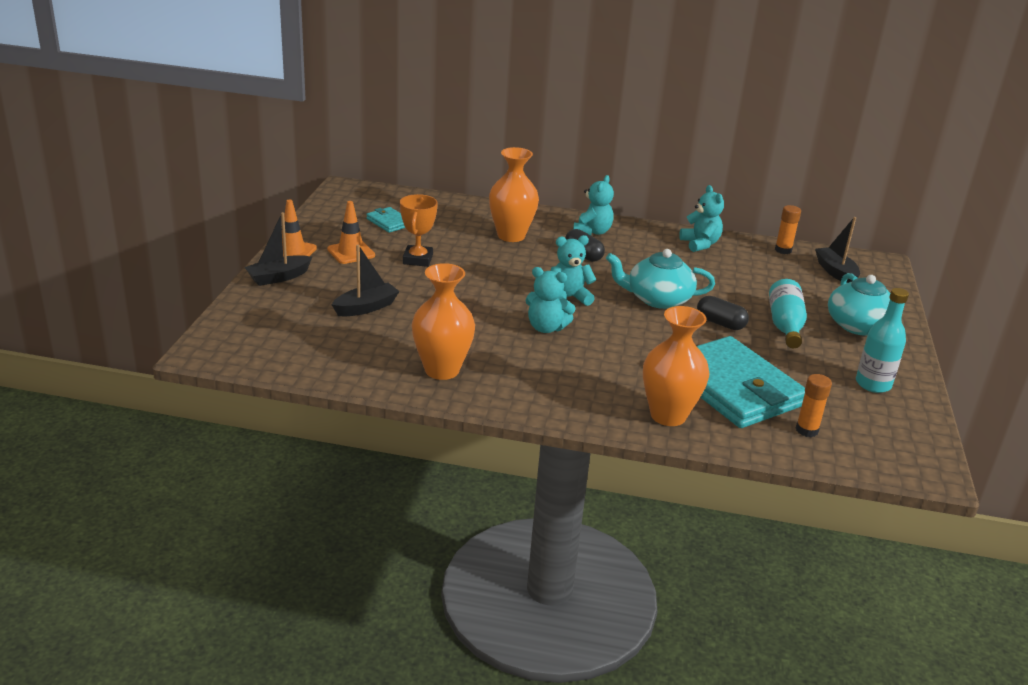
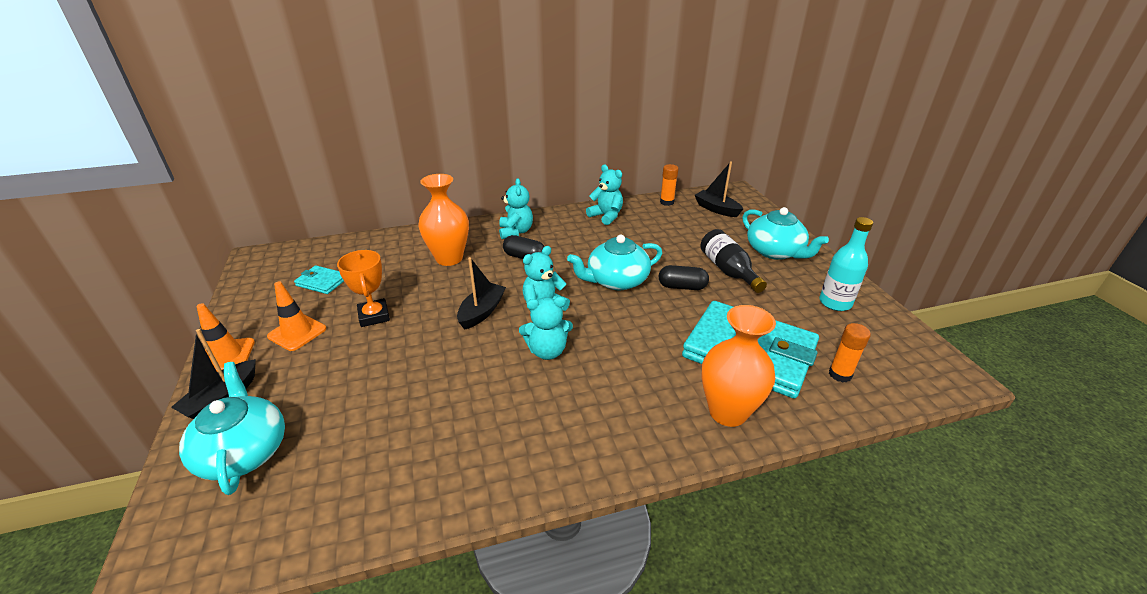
camera: 25 degrees left, 5 degrees up
(280, 312) = (244, 451): none -> turquoise teapot
(366, 307) = (348, 401): black boat -> black boat (482, 312)
(442, 370) = (479, 455): orange vase -> none
(785, 326) = (728, 270): turquoise bottle -> black bottle

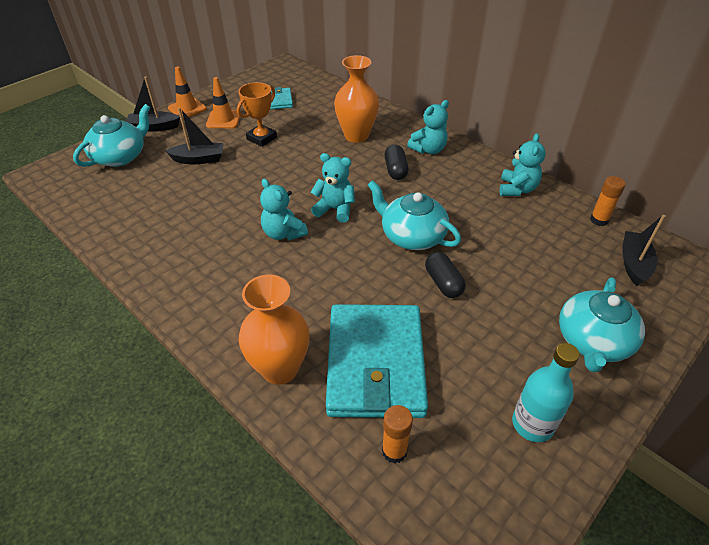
camera: 60 degrees right, 10 degrees up
(482, 312) = (304, 181): black boat -> black boat (199, 159)
(728, 270) = (508, 309): black bottle -> none

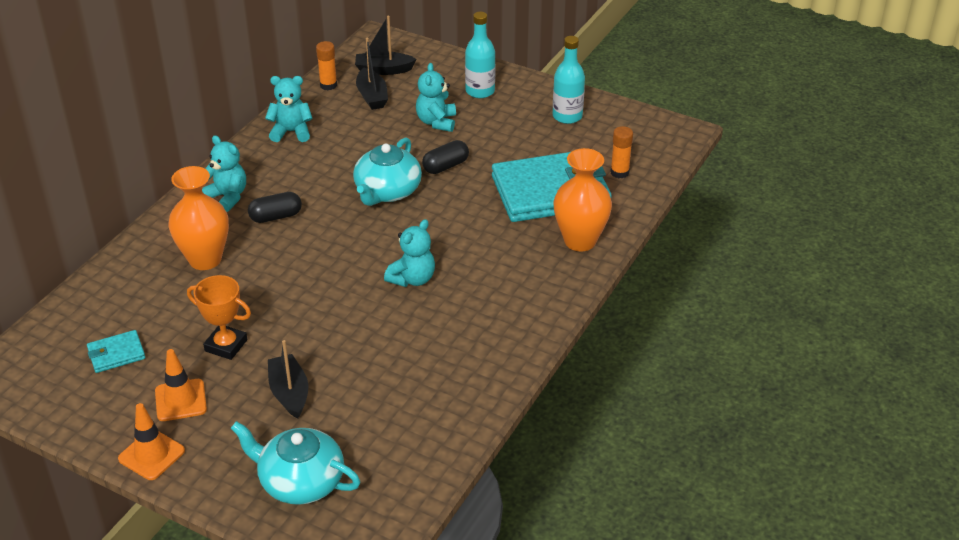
camera: 105 degrees left, 5 degrees down
(154, 127) = (214, 474): black boat -> black boat (372, 96)
(335, 209) = (361, 250): turquoise teddy bear -> turquoise teddy bear (436, 122)
(593, 341) = (480, 91): turquoise teapot -> turquoise bottle

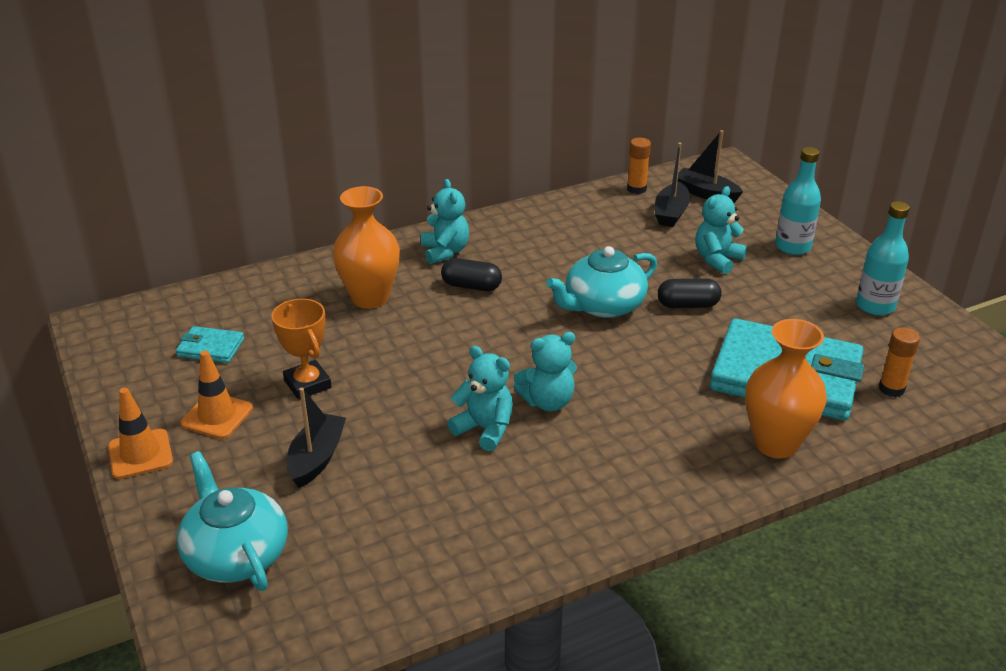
camera: 35 degrees right, 5 degrees down
(291, 132) = (560, 217): turquoise teddy bear -> turquoise teddy bear (485, 429)

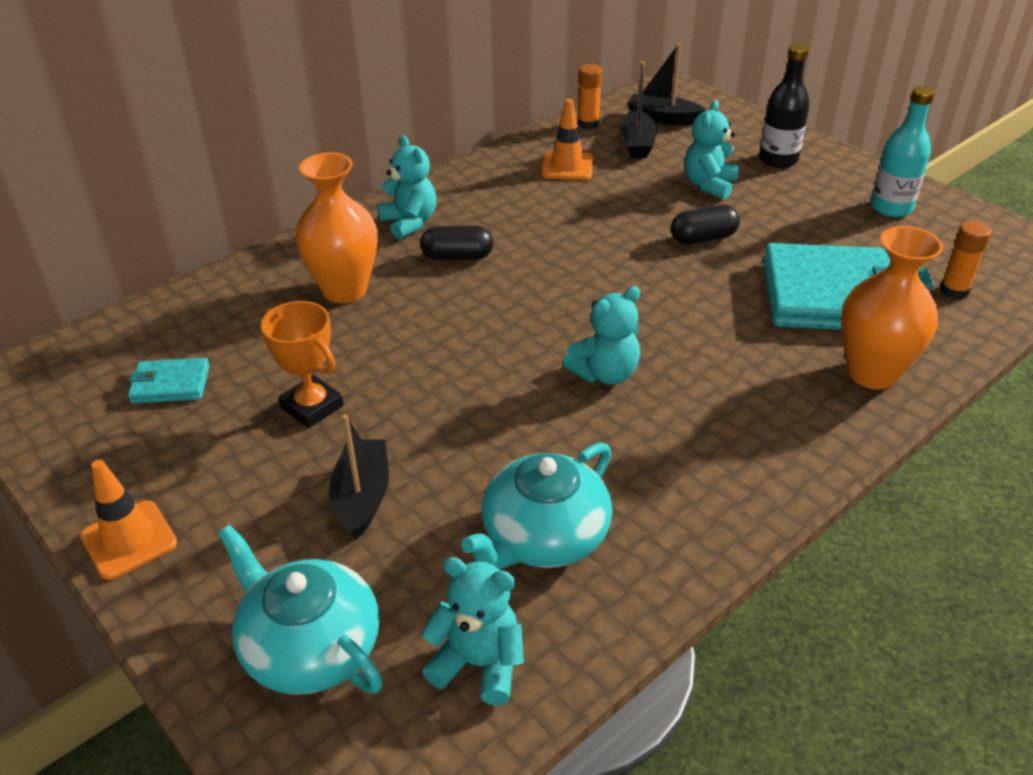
camera: 15 degrees left, 5 degrees up
(217, 416) = (212, 469): orange traffic cone -> orange traffic cone (567, 167)
(485, 429) = (549, 420): turquoise teddy bear -> turquoise teddy bear (478, 663)
(603, 305) = (613, 254): turquoise teapot -> turquoise teapot (543, 537)
(793, 247) = (778, 160): turquoise bottle -> black bottle

